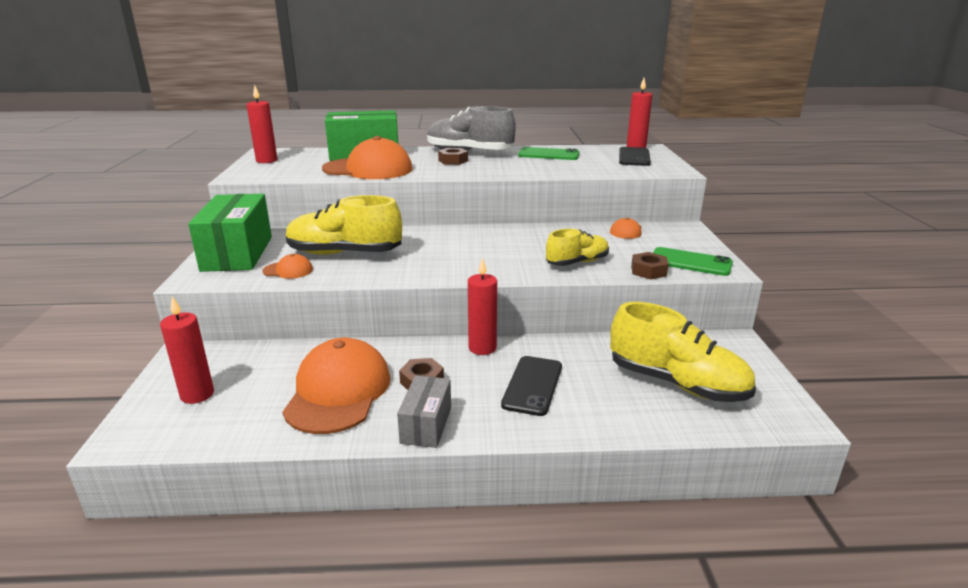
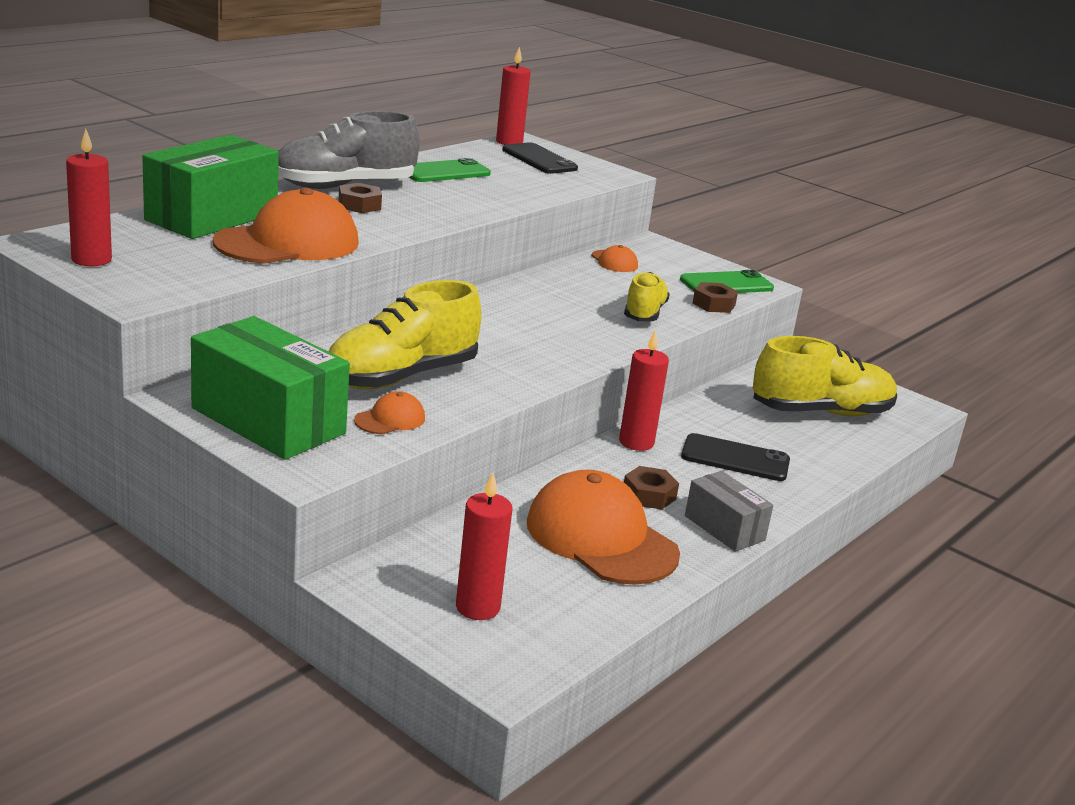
camera: 50 degrees left, 0 degrees up
(532, 385) = (735, 458): black phone -> black phone turned 45 degrees counterclockwise

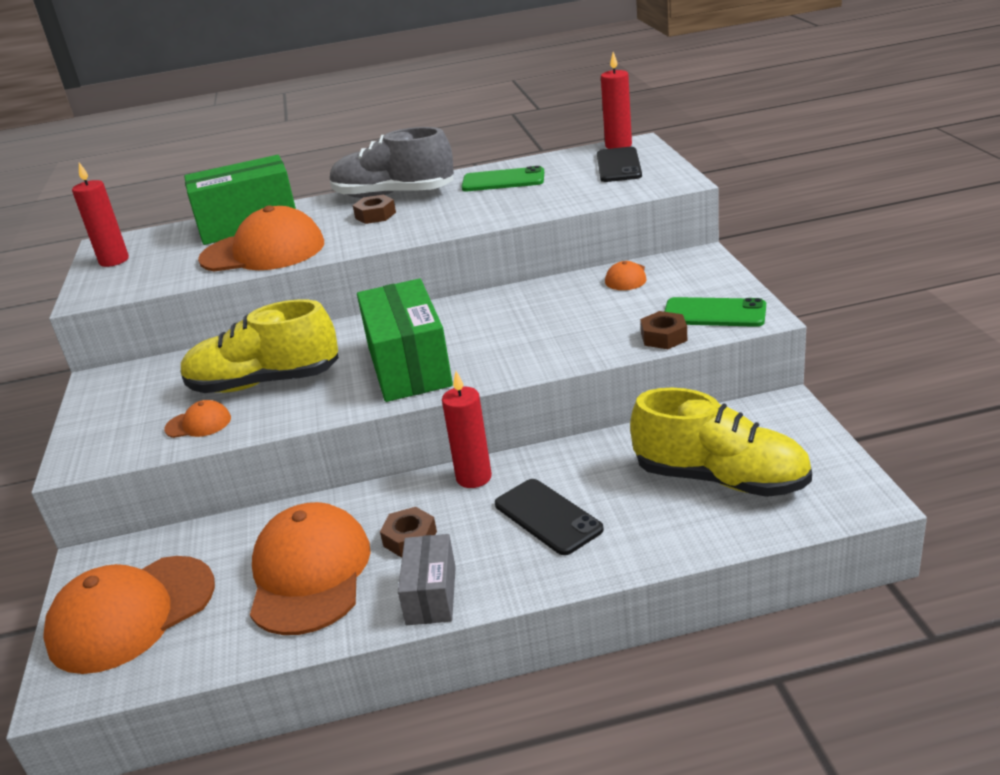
camera: 45 degrees right, 5 degrees up
(268, 421) = (119, 410): green box -> green box (408, 366)
(477, 607) = (131, 614): red candle -> orange cap
(644, 313) = (572, 340): yellow shoe -> none

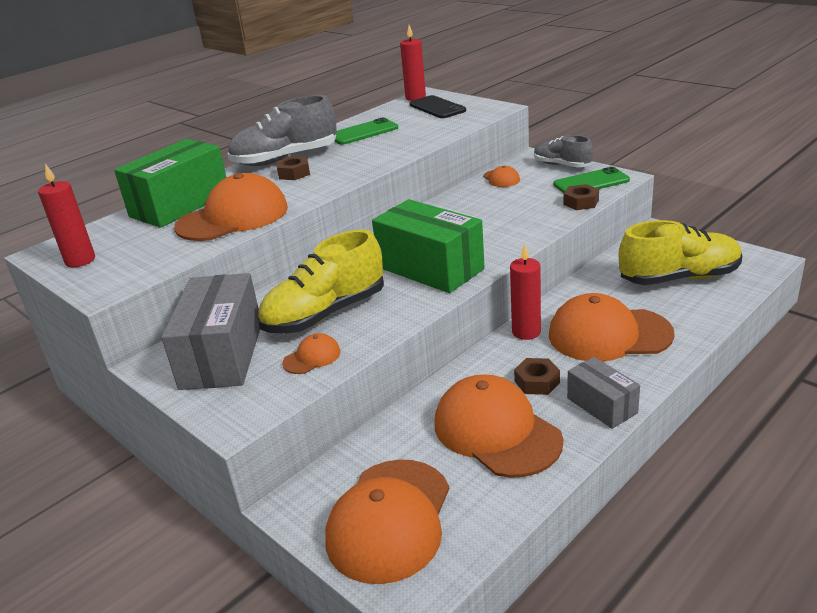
camera: 35 degrees left, 0 degrees up
(147, 392) = (222, 355): none -> grey box
(547, 517) = (609, 334): black phone -> orange cap
(716, 279) = (562, 165): none -> grey shoe

